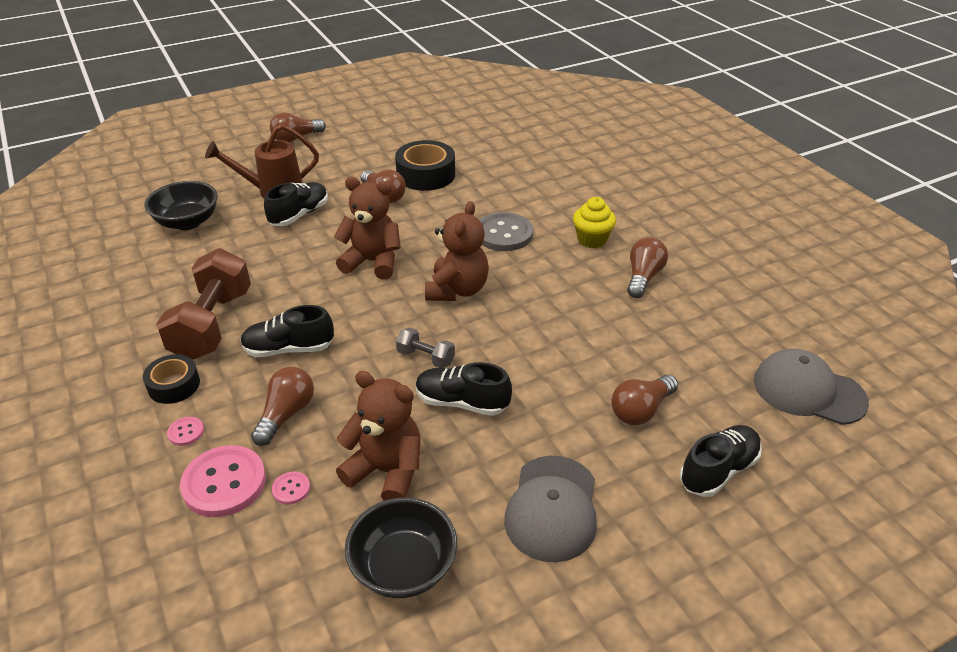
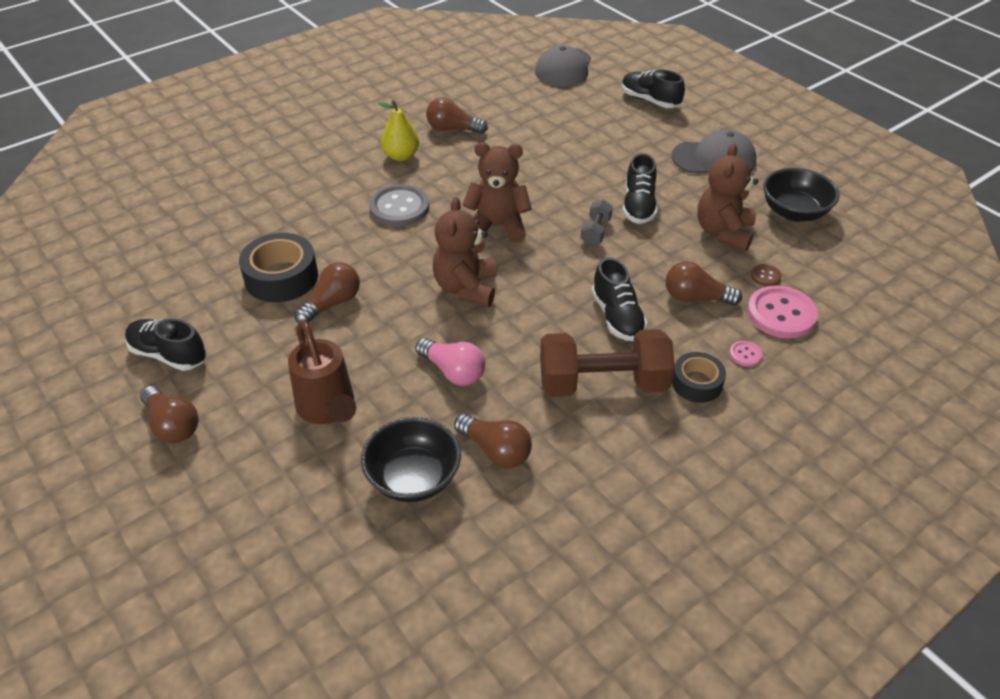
camera: 100 degrees left, 5 degrees up
(276, 247) = (453, 371): none -> pink light bulb
(291, 489) = (765, 276): pink button -> brown button
(299, 215) = (382, 368): black shoe -> black shoe (169, 355)
(592, 240) = (401, 156): yellow cupcake -> yellow pear
(641, 410) = (610, 128): brown light bulb -> brown light bulb (495, 451)

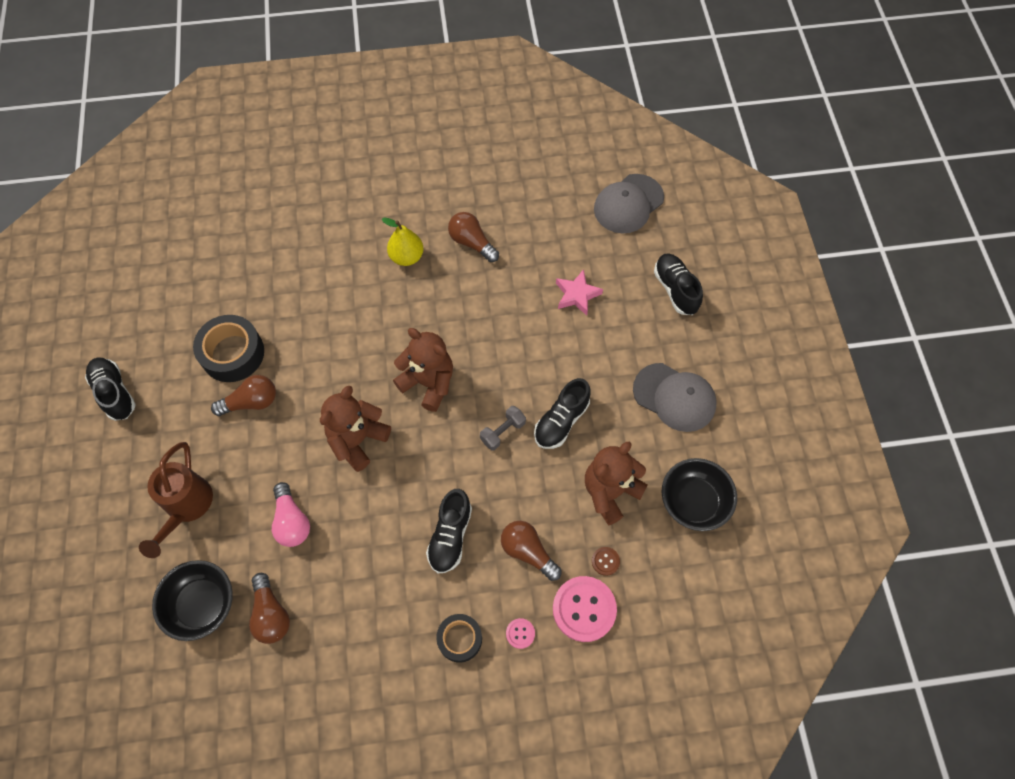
camera: 30 degrees right, 20 degrees up
(172, 425) = (82, 463): brown light bulb -> none
(399, 207) = (366, 320): grey button -> none
(574, 129) = (577, 295): none -> pink star
(603, 383) = (389, 597): brown dumbbell -> none

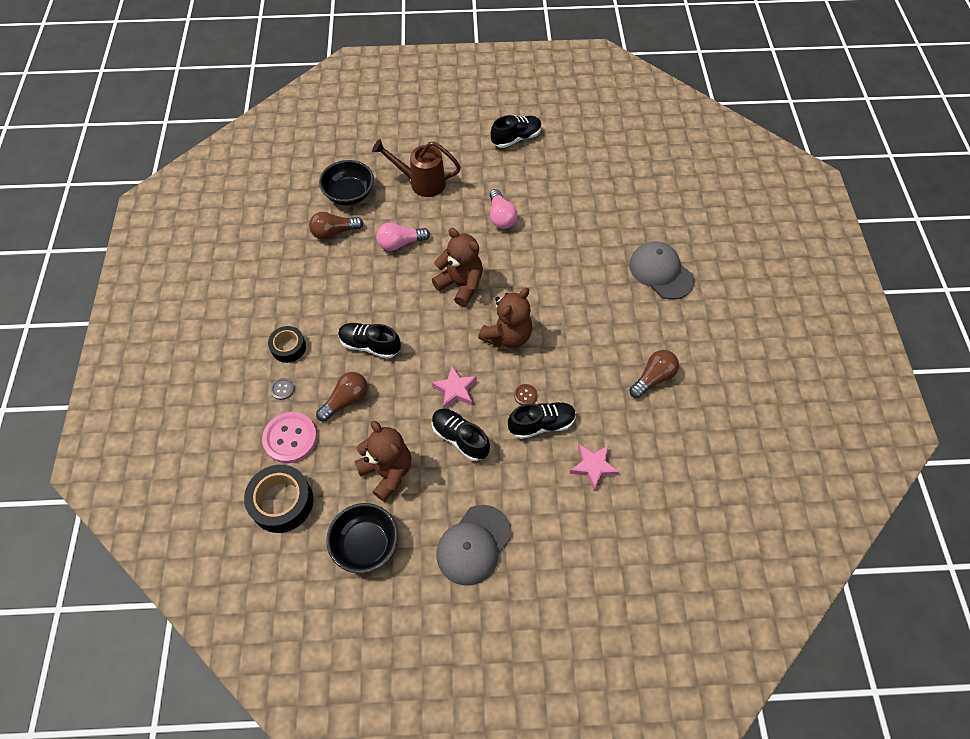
camera: 95 degrees right, 5 degrees down
(232, 353) = (544, 204): black tape -> black tape (282, 502)
(251, 402) = (501, 217): brown light bulb -> pink light bulb
(407, 257) = (636, 324): yellow pear -> none
(503, 432) = (455, 390): grey dumbbell -> pink star
(520, 633) = (282, 389): pink button -> grey button
(605, 561) = (326, 460): brown button -> brown button (525, 395)
(628, 204) = (707, 533): grey cap -> grey cap (660, 272)
(675, 289) = (598, 566): black shoe -> black shoe (541, 424)

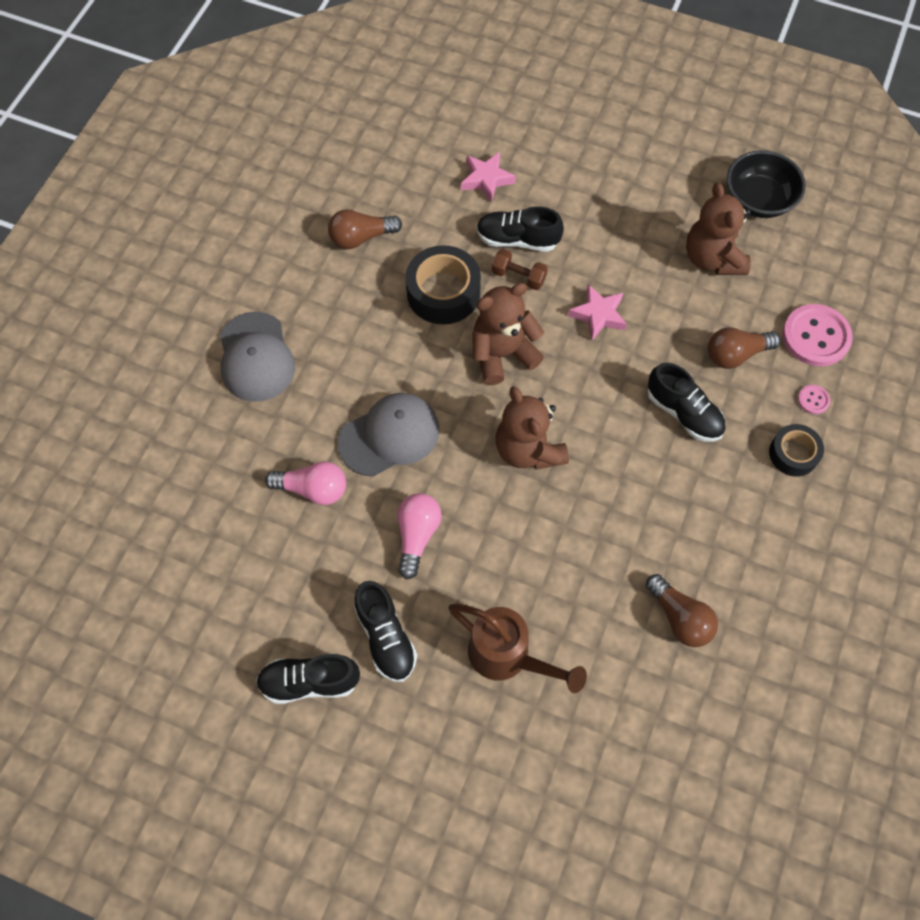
camera: 155 degrees left, 5 degrees up
(282, 389) = (813, 400): grey button -> pink button
(282, 502) = (839, 272): black tape -> black tape (443, 292)
(334, 232) = (680, 618): brown light bulb -> brown light bulb turned 45 degrees clockwise
(349, 194) = (633, 684): black bowl -> none
(400, 243) = (586, 554): pink light bulb -> pink light bulb (313, 489)
(460, 438) = (616, 261): black shoe -> black shoe (385, 637)
(474, 545) = (647, 160): grey cap -> grey cap (389, 436)
(525, 395) = (518, 276): brown button -> brown dumbbell

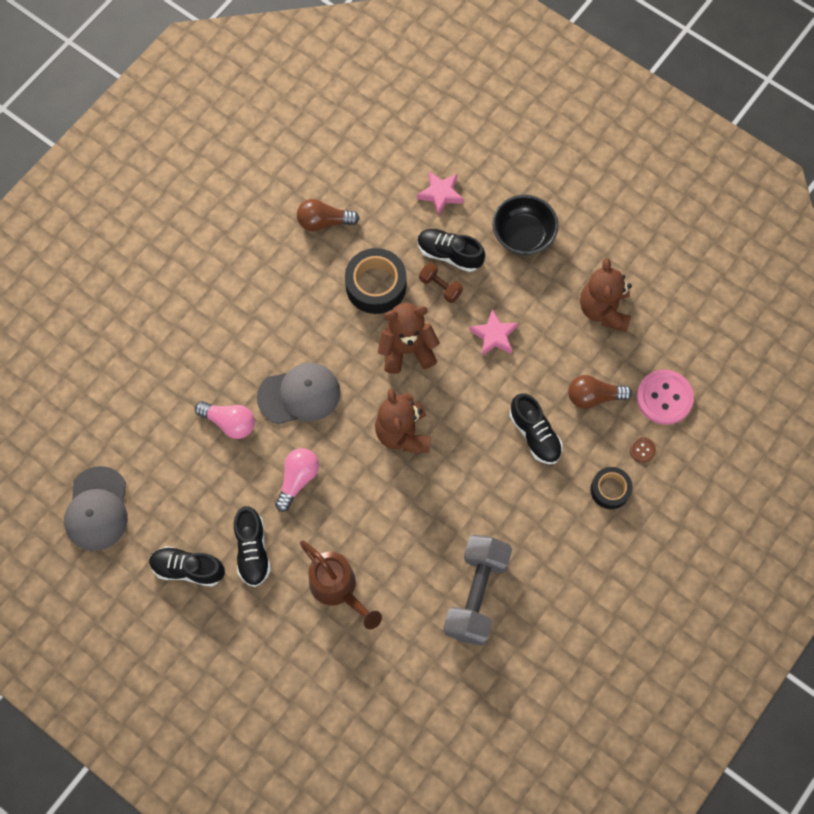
camera: 15 degrees right, 5 degrees up
(256, 357) = (214, 304): grey cap -> grey cap (97, 509)
(680, 618) = (476, 594): brown light bulb -> grey dumbbell
(758, 200) = (660, 267): black bowl -> black bowl (523, 235)
(813, 400) = (642, 450): pink button -> brown button

